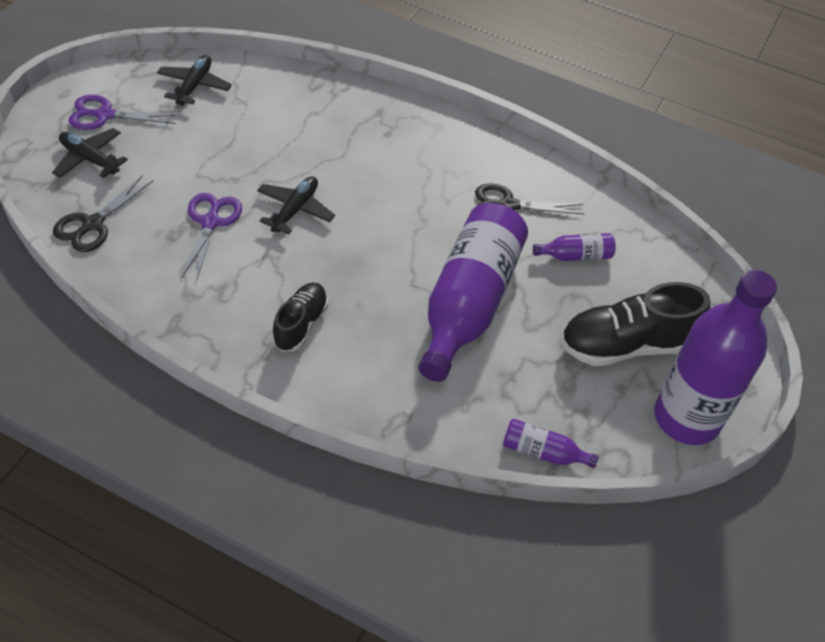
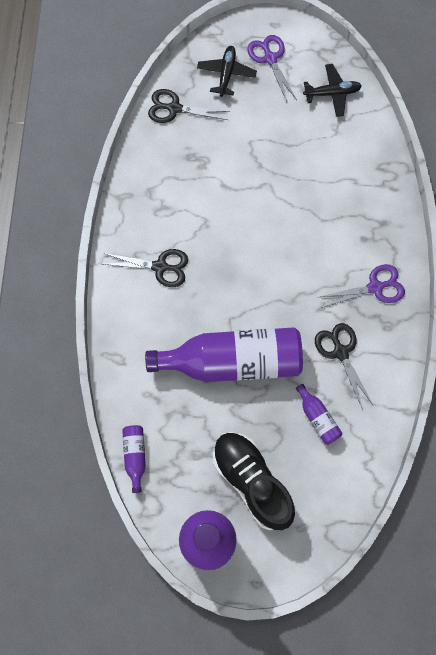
camera: 70 degrees right, 20 degrees up
(211, 222) = (214, 172): purple scissors -> purple scissors (375, 287)
(295, 210) = (254, 216): black plane -> none
(301, 324) = (160, 267): black shoe -> black scissors

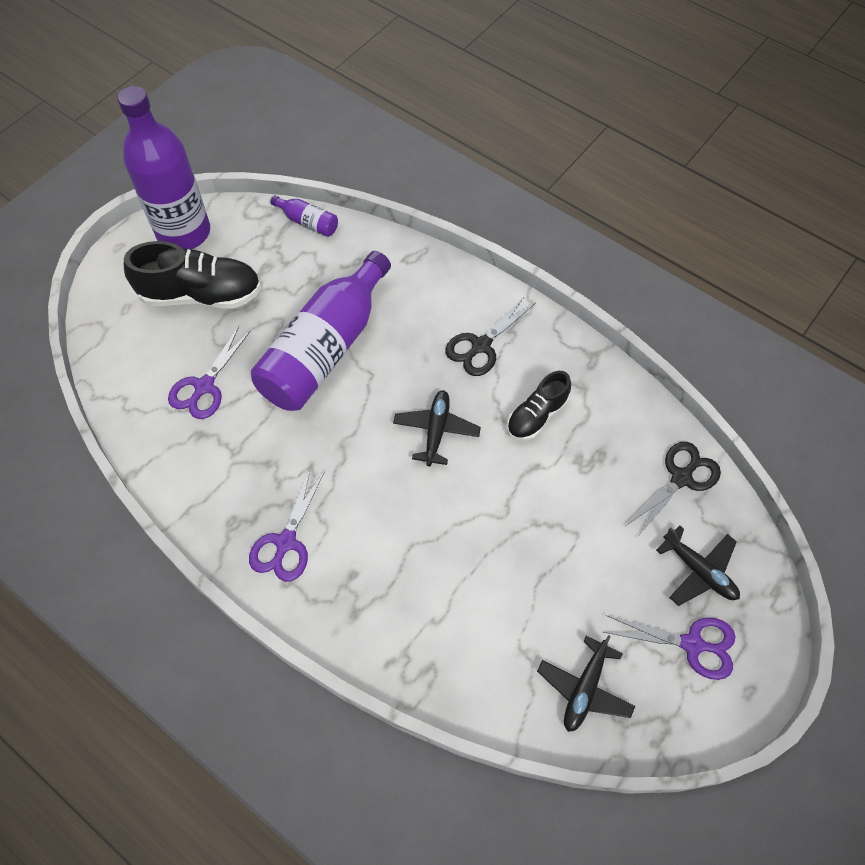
camera: 125 degrees right, 10 degrees down
(189, 204) = (537, 416): none -> black shoe
(241, 254) = (436, 431): none -> black plane
(318, 418) = (204, 386): purple bottle -> purple scissors
(340, 352) = (248, 454): black scissors -> none

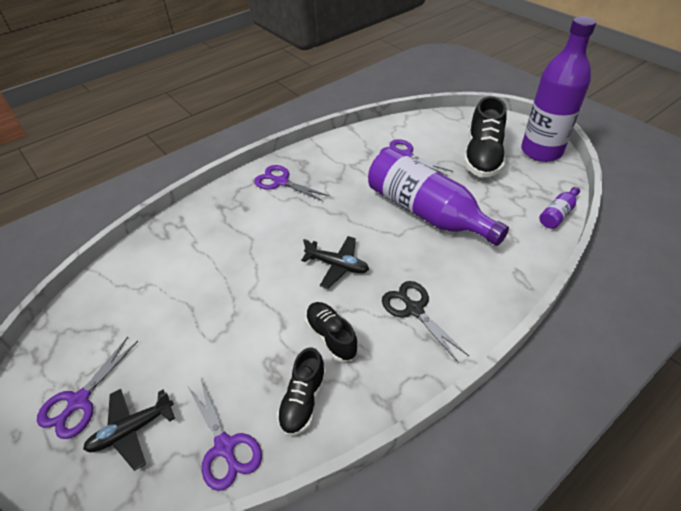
camera: 105 degrees right, 15 degrees down
(584, 689) = (99, 315): black plane -> none
(614, 424) = (303, 400): none -> black shoe
(681, 478) = (225, 447): black scissors -> purple scissors

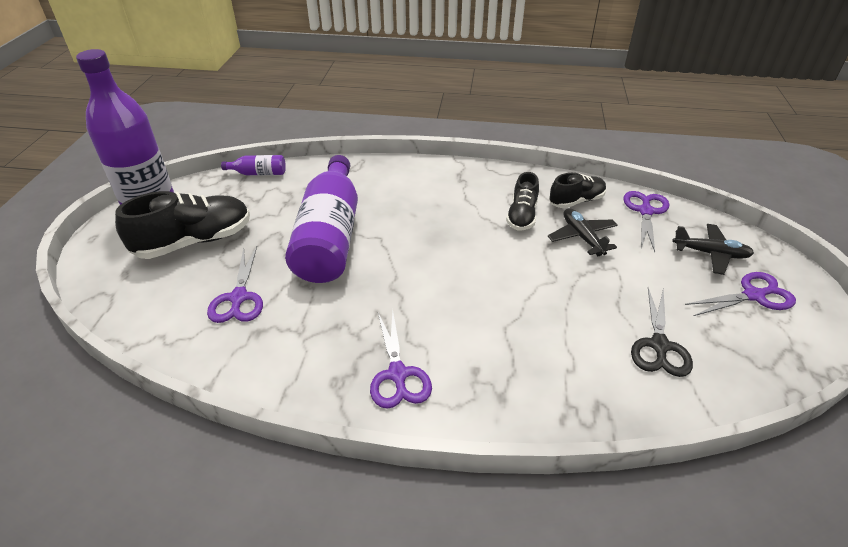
camera: 135 degrees left, 5 degrees down
(337, 265) = (459, 251): black plane -> black plane (582, 237)
(414, 309) = (447, 194): black scissors -> black scissors (659, 346)

